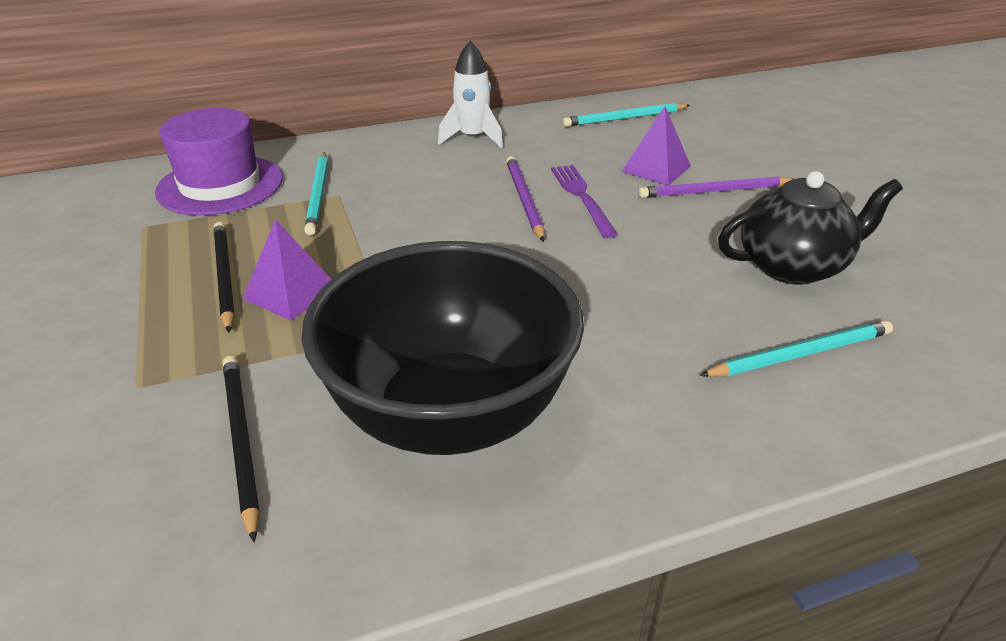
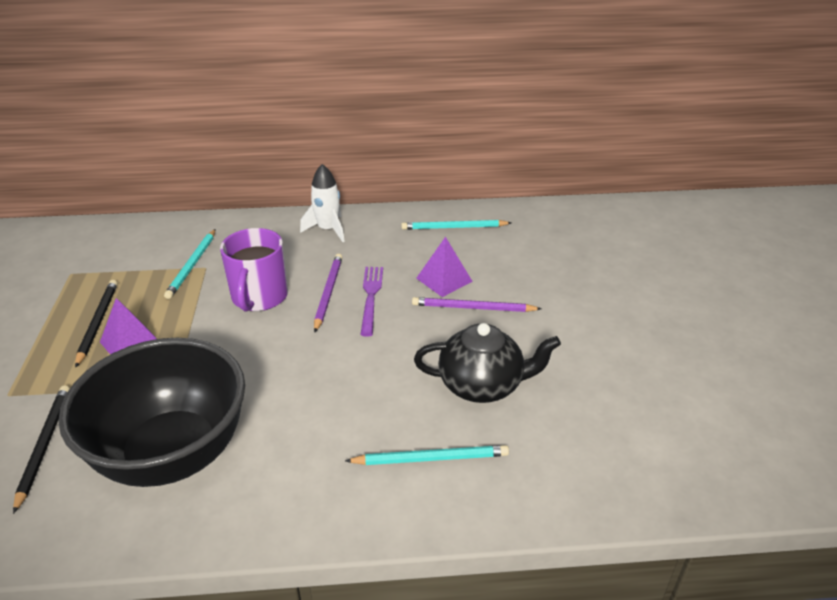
camera: 15 degrees right, 0 degrees up
(220, 185) = (134, 246): purple hat -> none
(437, 216) = (259, 297): none -> purple mug

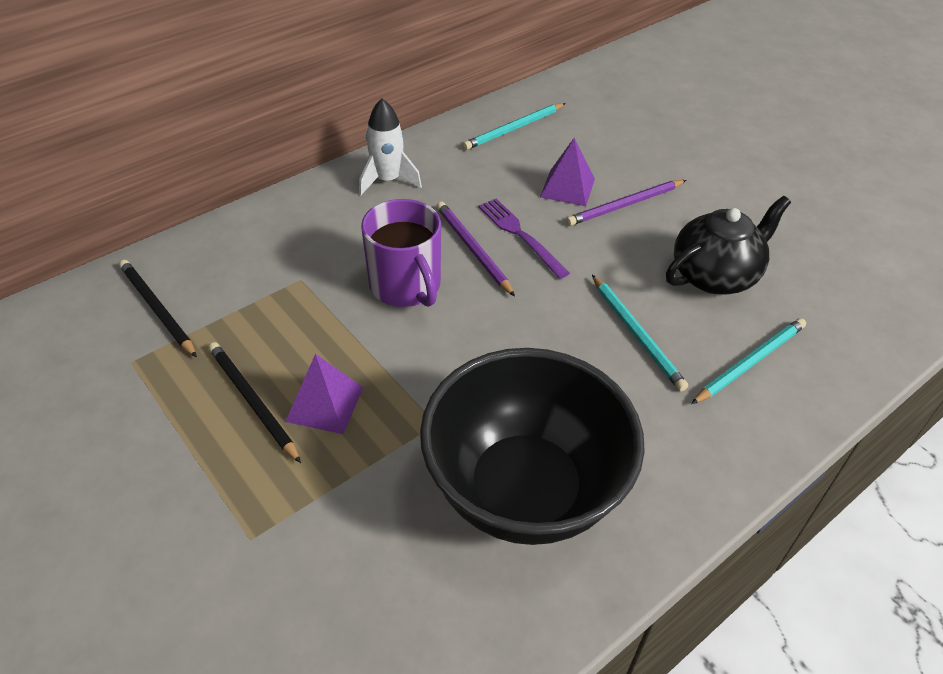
camera: 35 degrees left, 10 degrees up
(44, 445) = (375, 563): black pencil -> black pencil (157, 309)
(192, 265) = (281, 284): turquoise pencil -> turquoise pencil (637, 334)

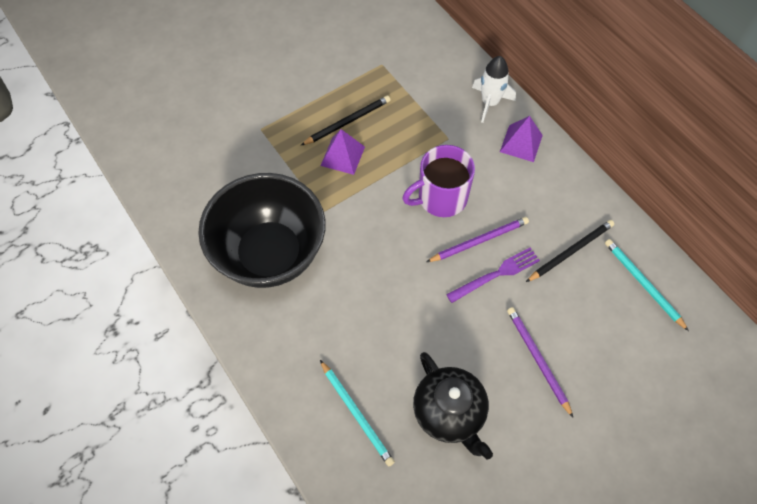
camera: 95 degrees right, 15 degrees up
(157, 309) = (423, 69): black pencil -> black pencil (571, 251)
(388, 180) = (559, 187): white rocket -> white rocket (490, 103)
(567, 187) = (559, 317): purple pyramid -> purple pyramid (521, 143)
(637, 334) = (388, 340): turquoise pencil -> none

